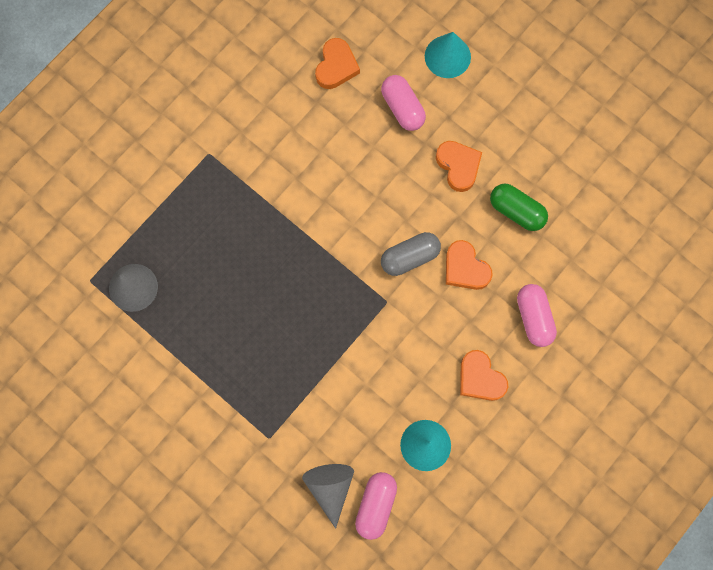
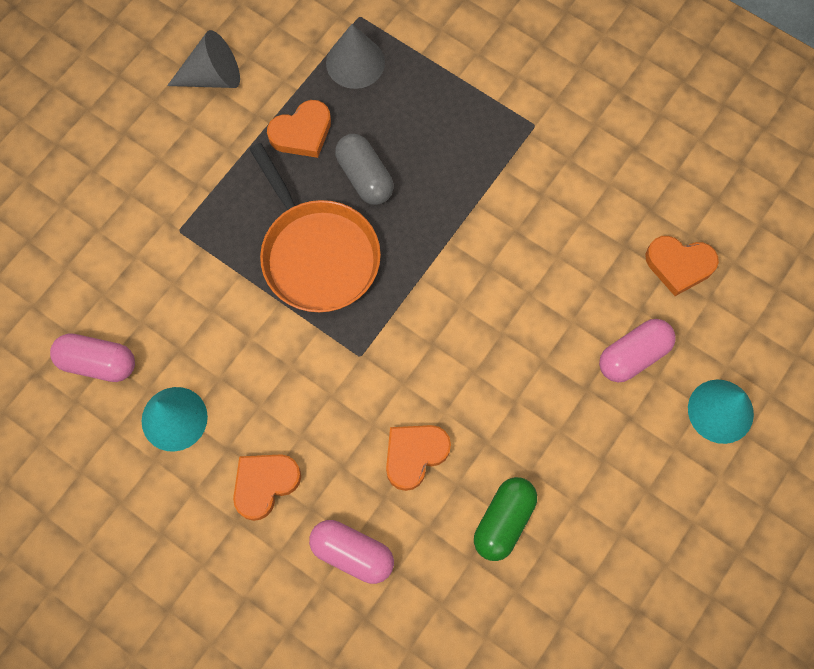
camera: 85 degrees right, 5 degrees down
(301, 328) = (317, 255): none -> orange pan
(330, 487) = (120, 307): grey cone -> grey cone (213, 77)
(410, 257) = (423, 381): grey capsule -> grey capsule (364, 177)
(458, 166) = (559, 436): orange heart -> orange heart (302, 133)
(533, 318) = (352, 553): pink capsule -> pink capsule turned 45 degrees clockwise

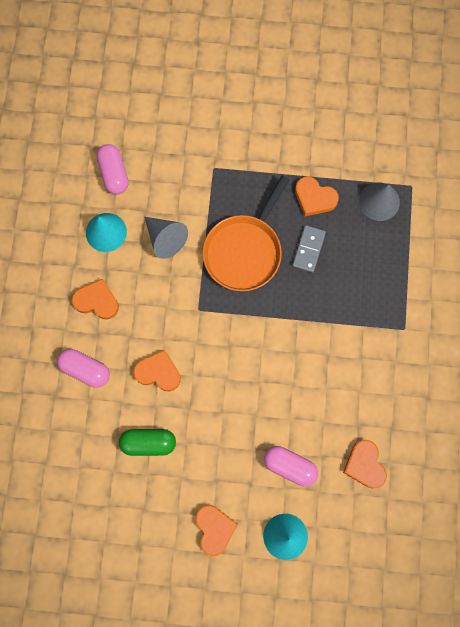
camera: 60 degrees right, 5 degrees up
(213, 77) = (318, 128): grey cone -> grey cone (165, 239)
(352, 553) = (85, 369): pink capsule -> pink capsule turned 60 degrees counterclockwise
(364, 177) = (308, 249): grey capsule -> grey domino
(665, 496) = (214, 529): none -> orange heart

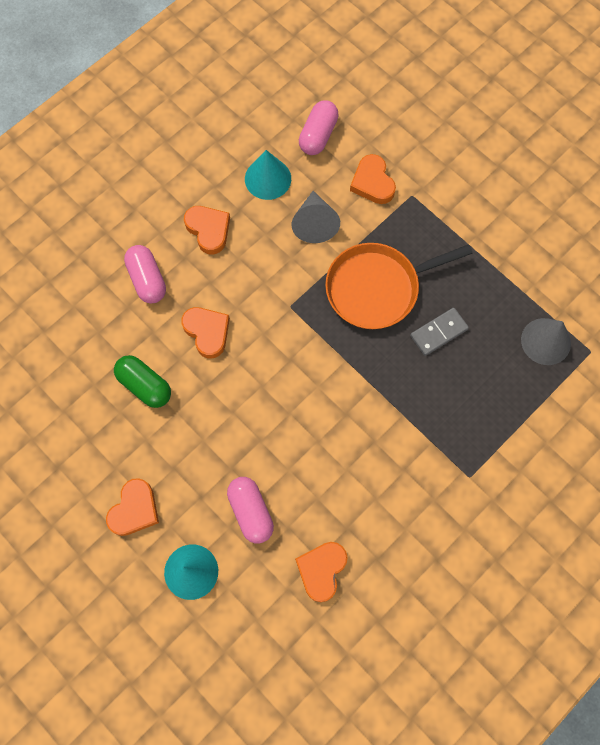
camera: 40 degrees right, 5 degrees down
(314, 198) = (484, 291): orange heart -> orange heart (372, 182)

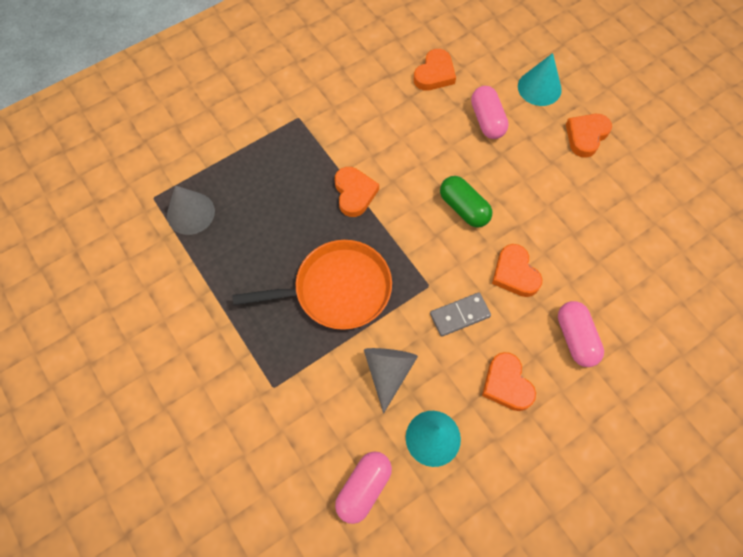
camera: 170 degrees left, 5 degrees down
(145, 385) = (577, 233): green capsule -> green capsule (463, 208)
(372, 182) = (313, 411): orange heart -> orange heart (354, 193)
(438, 332) = (288, 237): grey domino -> grey domino (460, 315)

